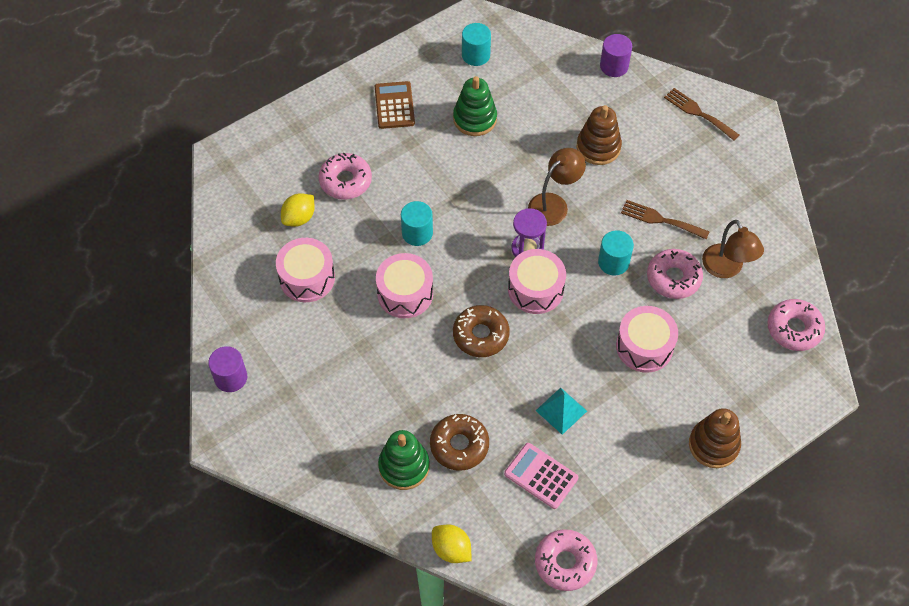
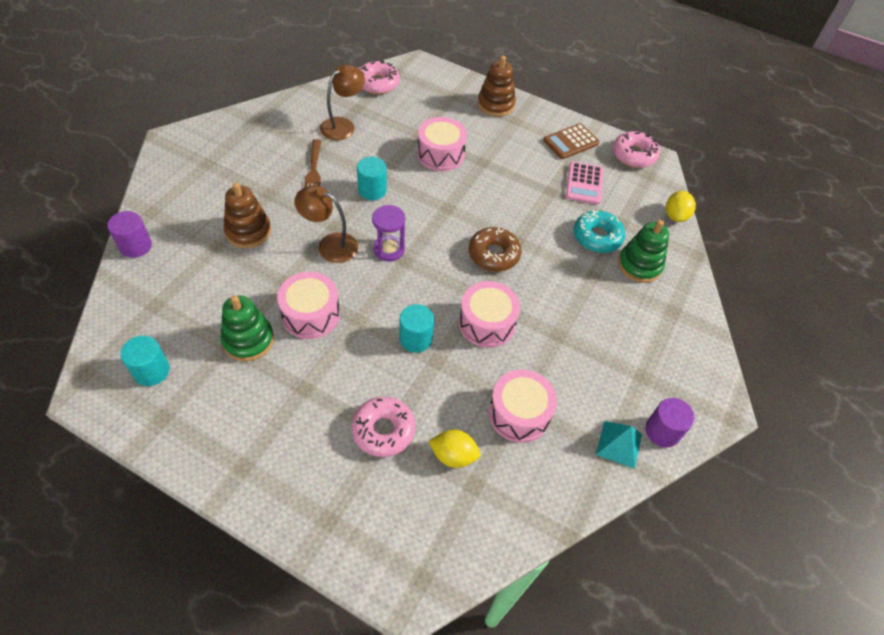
camera: 120 degrees left, 5 degrees down
(394, 105) = (256, 425): brown calculator -> brown calculator (571, 142)
(459, 445) = (597, 237): brown donut -> turquoise donut
(535, 289) = (427, 232): pink drum -> pink drum (311, 314)
(561, 410) = (525, 186): turquoise pyramid -> turquoise pyramid (619, 444)
(673, 278) = (368, 152): pink donut -> none
(698, 113) = (180, 173): brown fork -> none

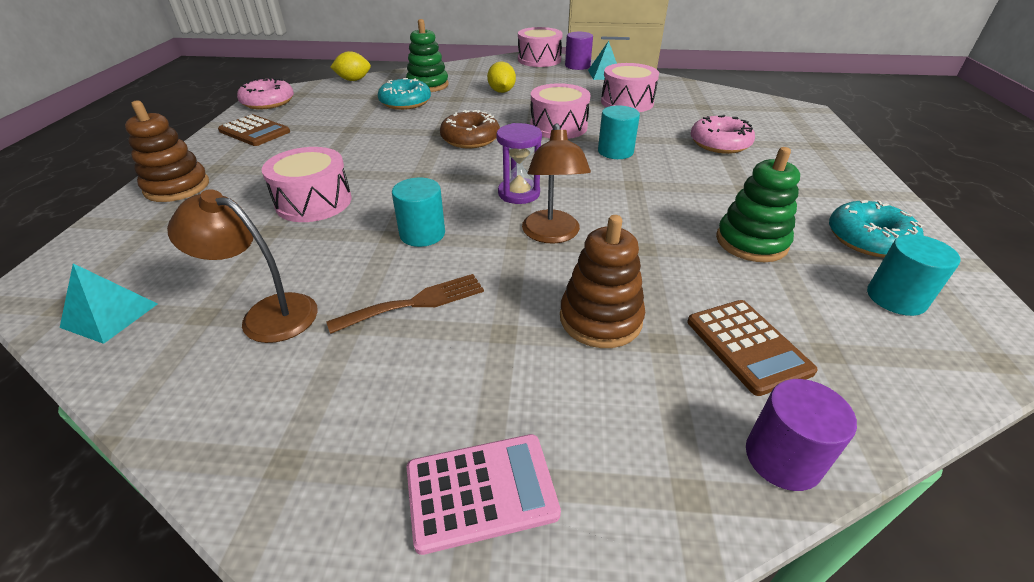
camera: 110 degrees left, 15 degrees down
(186, 275) = (747, 346): none -> brown calculator
(198, 413) = (868, 239): none -> turquoise donut
(311, 314) = (664, 213): pink drum -> pink drum (539, 60)
(378, 83) = (109, 315): pink donut -> turquoise pyramid
(453, 455) = (694, 116): yellow lemon -> yellow lemon (501, 91)
(584, 183) = (328, 116): pink calculator -> pink calculator (481, 491)

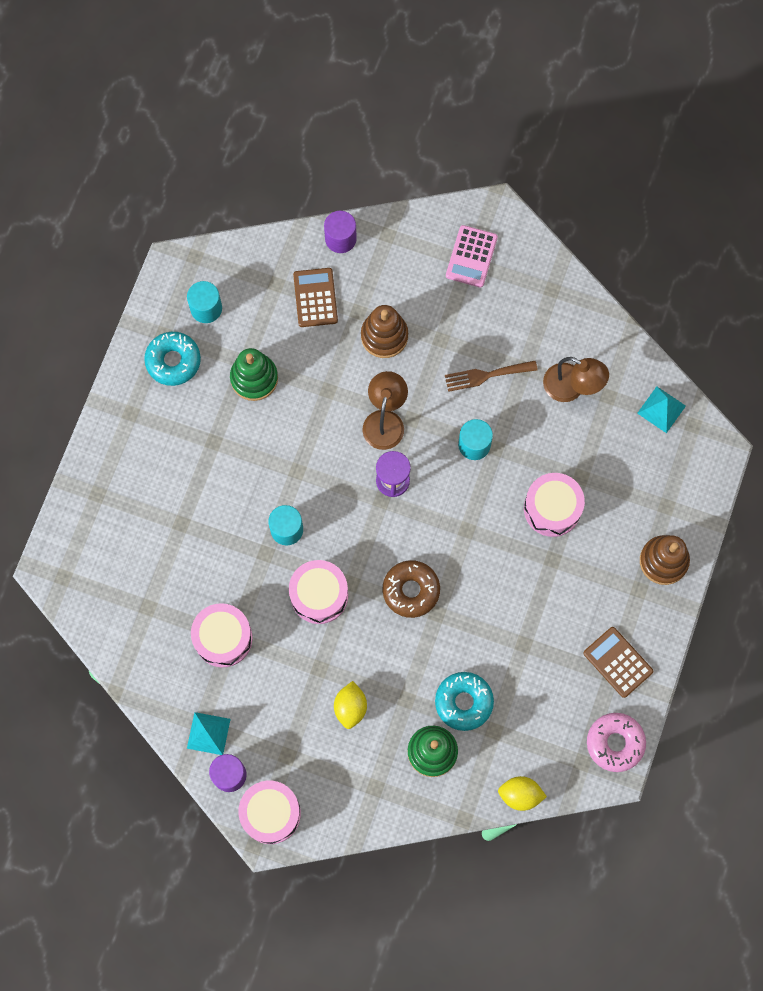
camera: 165 degrees left, 35 degrees up
(481, 491) = (471, 256): pink calculator -> pink calculator turned 75 degrees counterclockwise
(719, 143) = (185, 520): pink donut -> none

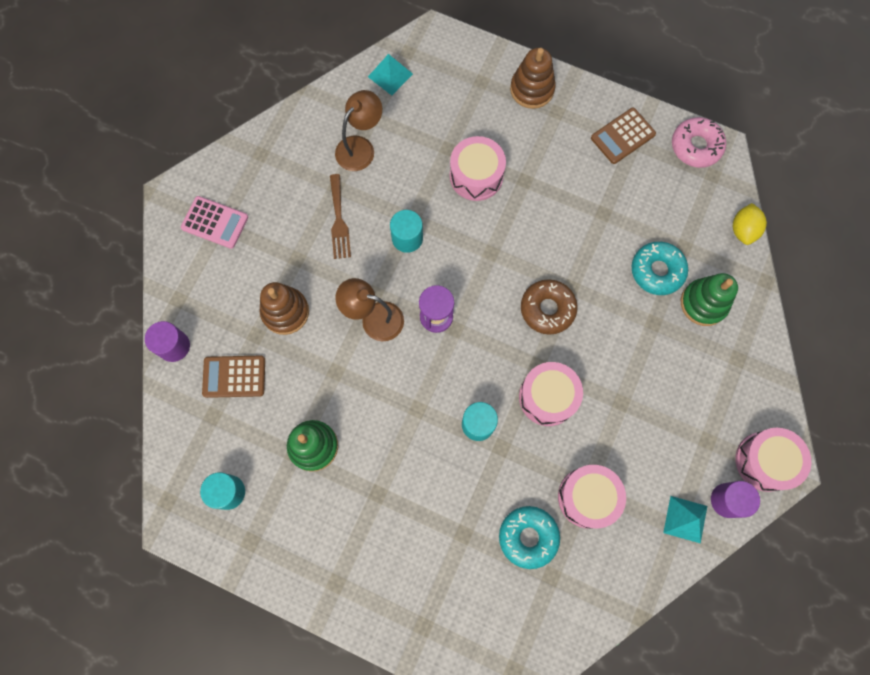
camera: 85 degrees left, 0 degrees up
(173, 361) = (283, 532): turquoise donut -> turquoise donut (528, 537)
(350, 707) = (660, 375): yellow lemon -> none

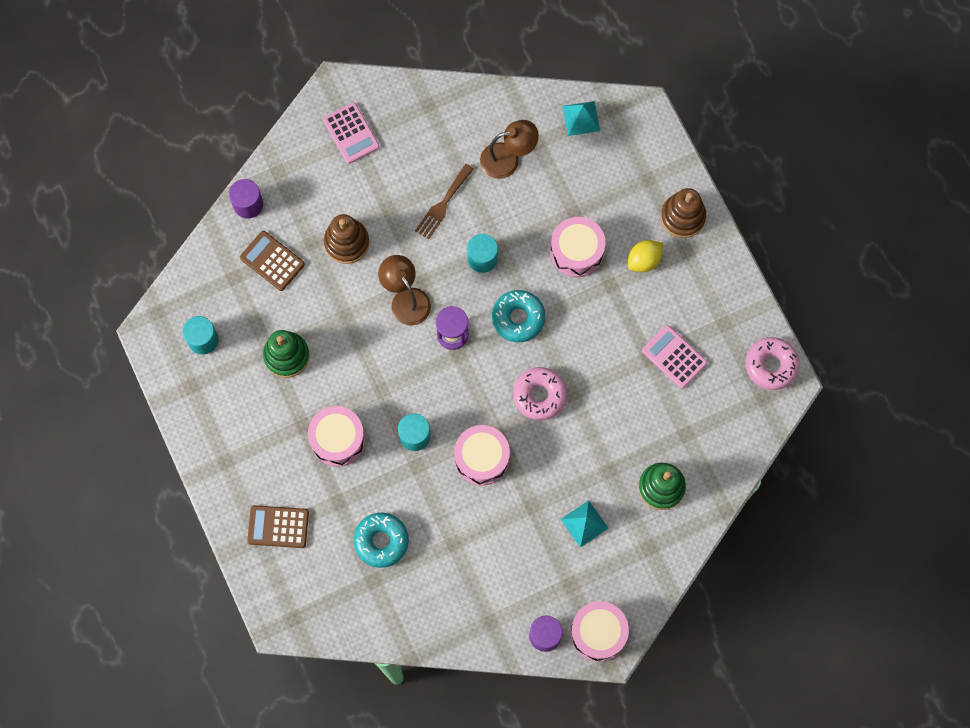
camera: 40 degrees right, 0 degrees up
(547, 309) = (539, 395): brown donut -> pink donut
(587, 497) = (447, 550): pink drum -> pink drum (338, 439)
(621, 196) = (674, 357): none -> pink calculator
(622, 136) = (720, 311): brown calculator -> brown calculator (278, 527)
(657, 271) = (648, 434): turquoise donut -> turquoise donut (518, 318)
(685, 519) = (502, 622): turquoise pyramid -> turquoise pyramid (584, 523)
(743, 230) = (745, 458): yellow lemon -> yellow lemon (644, 260)

